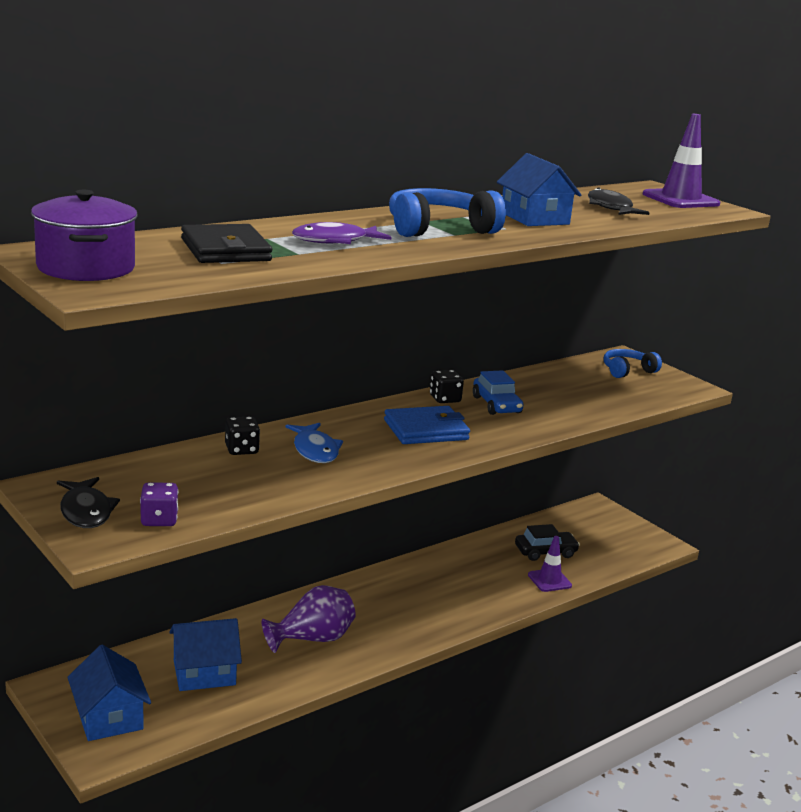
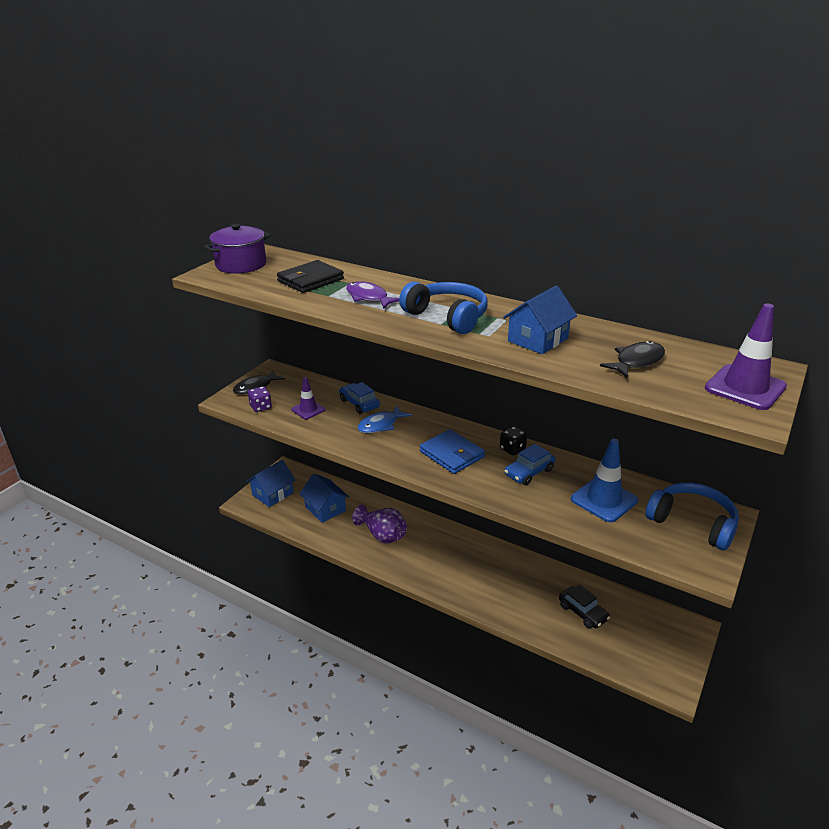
camera: 70 degrees right, 10 degrees up
(241, 450) = (359, 403): black dice -> blue car
(549, 580) = (543, 624): purple traffic cone -> purple traffic cone (308, 410)
(569, 390) = (604, 500): none -> blue traffic cone
(627, 371) = (692, 523): blue headphones -> blue headphones, size x1.60

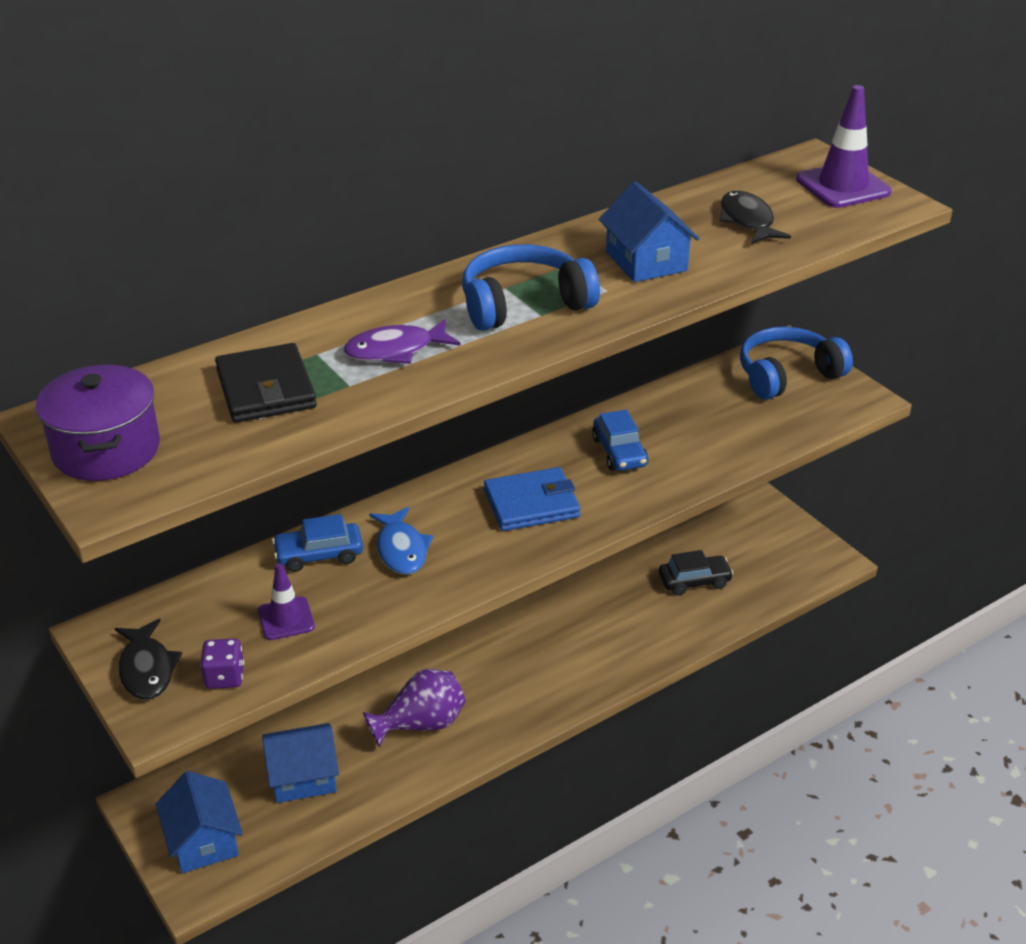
camera: 65 degrees left, 5 degrees up
(512, 449) = (559, 447): black dice -> none
(604, 500) = (711, 417): blue traffic cone -> none

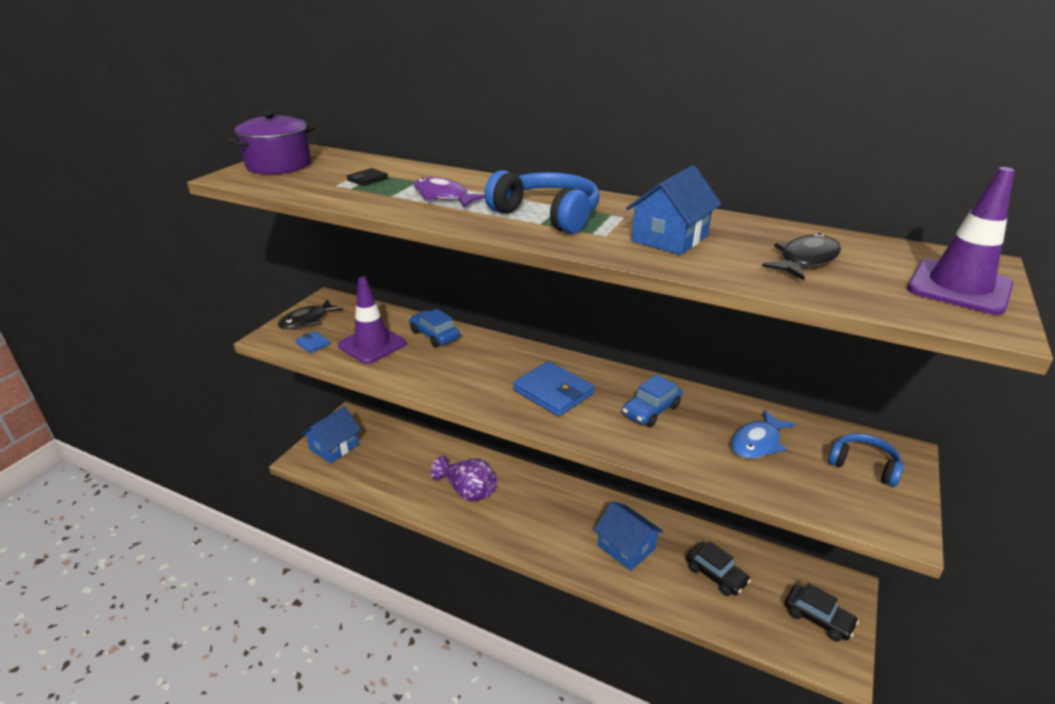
camera: 60 degrees right, 5 degrees down
(224, 677) = (313, 344): purple dice -> blue wallet
(266, 389) = (367, 179): black wallet -> black wallet, size x0.48
(286, 619) = (372, 344): purple traffic cone -> purple traffic cone, size x1.63
(303, 777) = (398, 462): blue house -> blue house (626, 547)
(401, 549) = (462, 359): blue fish -> blue fish (757, 442)
(783, 544) = (818, 618): none -> black car
(787, 375) = (863, 465): blue headphones -> blue headphones, size x0.63

